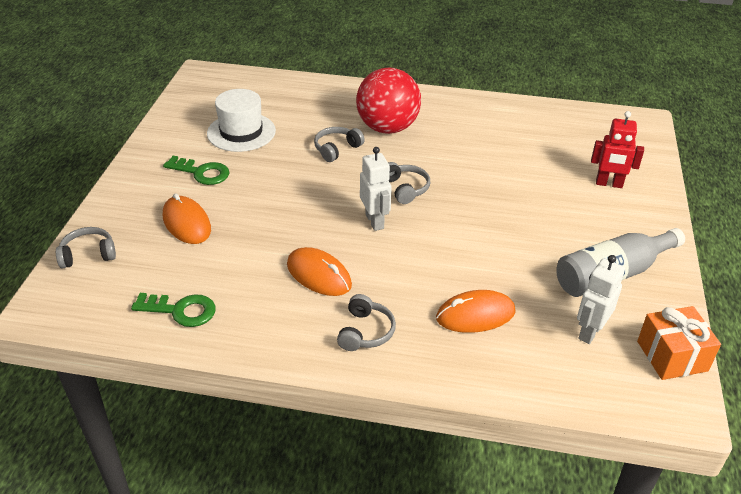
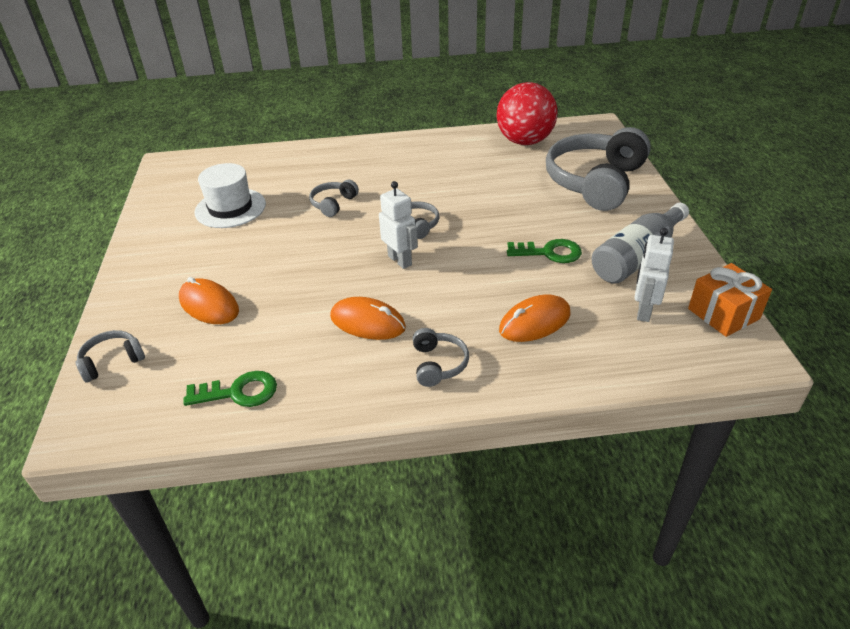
camera: 15 degrees left, 0 degrees up
(202, 172) = (205, 254): green key -> green key (549, 252)
(387, 128) = (373, 176): red ball -> red ball (524, 141)
(609, 184) = (595, 182): red robot -> grey headphones

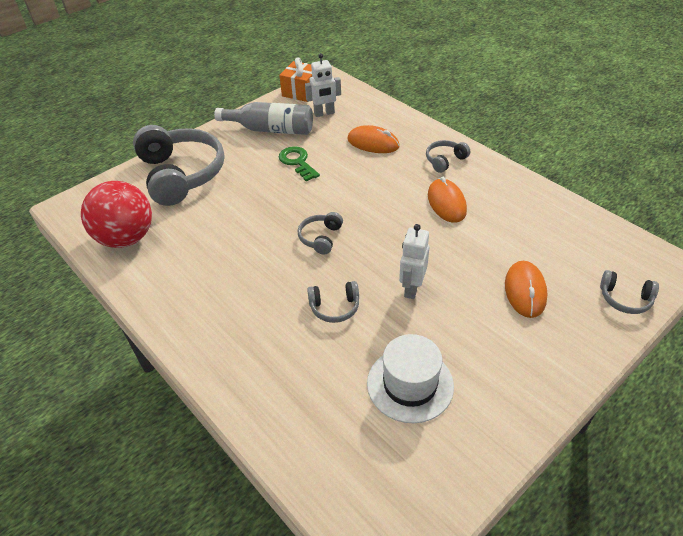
camera: 125 degrees left, 5 degrees up
(239, 392) = (559, 220): green key -> none
(400, 260) = (372, 222): white robot -> white robot (411, 288)
(595, 182) = (181, 174): grey headphones -> grey headphones turned 105 degrees counterclockwise

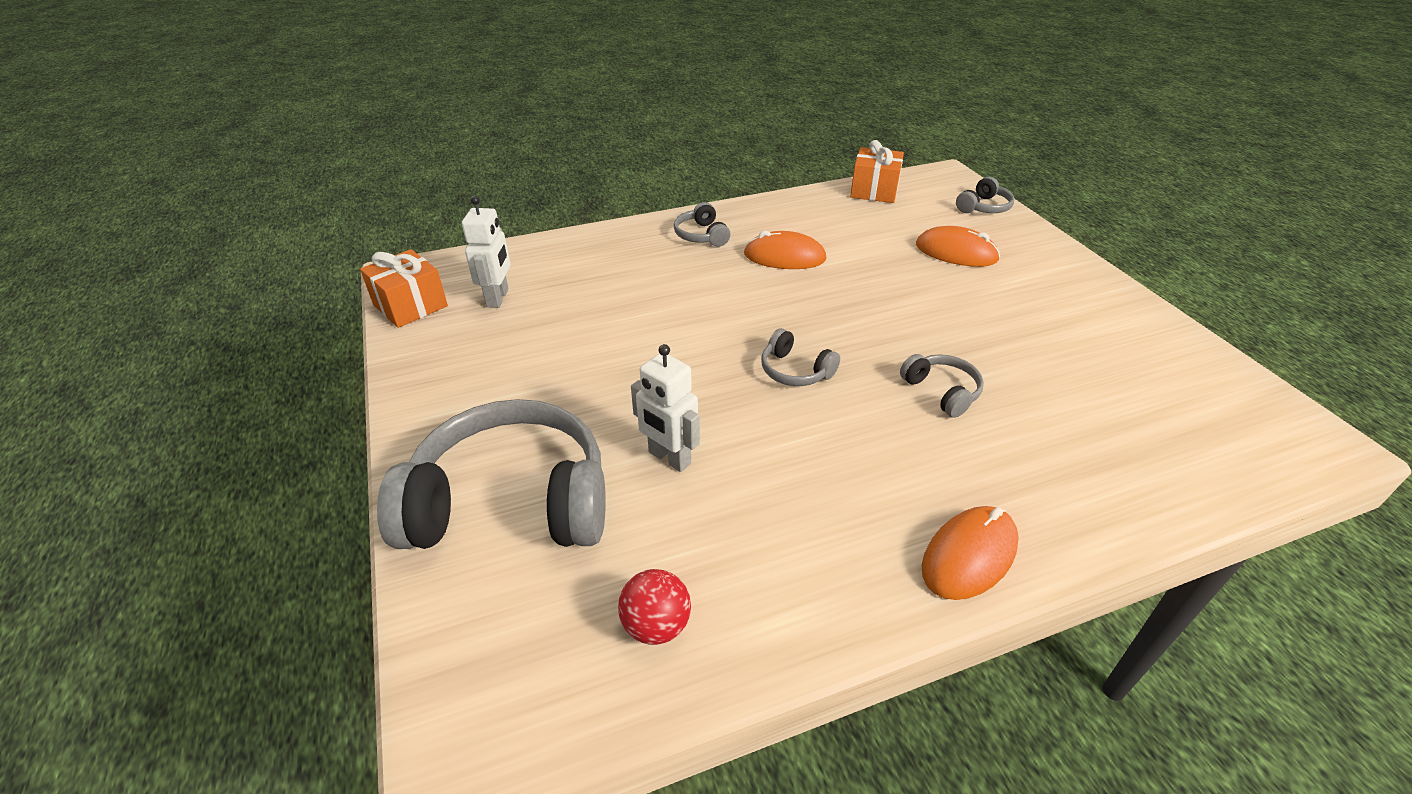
camera: 70 degrees left, 5 degrees down
(126, 238) = (656, 625): red ball -> red ball, size x0.49
(271, 129) = (483, 360): grey bottle -> none
(297, 162) = (599, 352): green key -> none
(334, 307) = (942, 391): grey headphones -> grey headphones turned 45 degrees counterclockwise
(373, 143) = (616, 275): orange mouse -> orange mouse (969, 555)
(410, 384) = (1084, 364): white hat -> none
(411, 288) = (927, 322): white robot -> white robot (669, 458)
(590, 226) = (874, 191): none -> orange gift

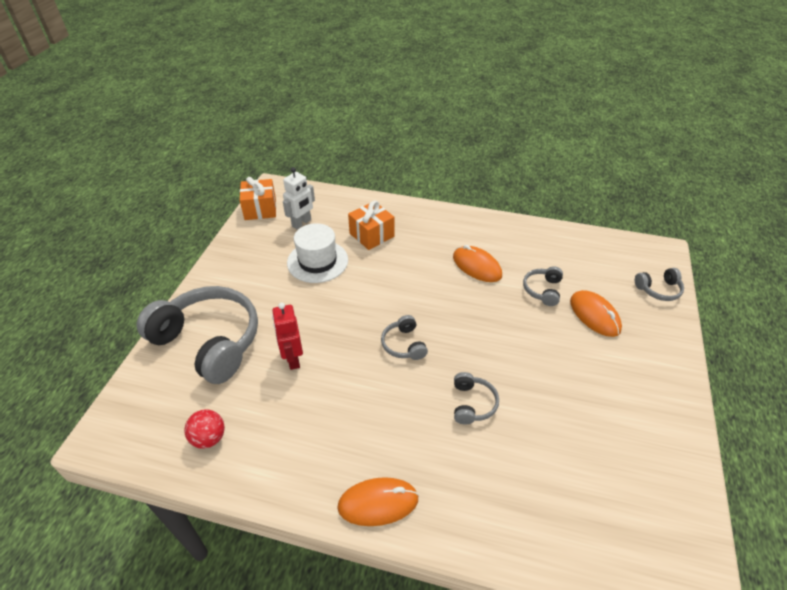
camera: 35 degrees right, 5 degrees up
(573, 332) = (317, 261): none -> white hat
(669, 458) = (293, 359): white robot -> red robot
(701, 235) = (443, 229): grey headphones -> grey headphones (542, 290)
(874, 191) = (590, 242): orange gift -> orange gift (371, 235)

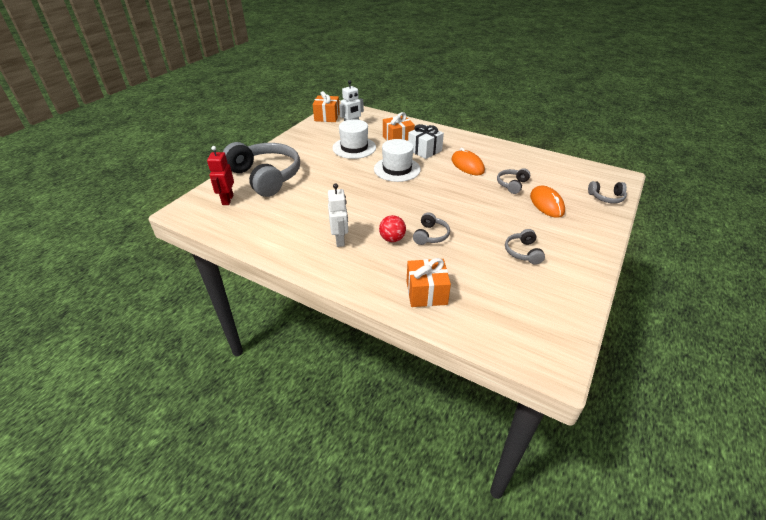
camera: 15 degrees right, 5 degrees down
(209, 438) = (246, 222): red ball -> red ball (392, 239)
(293, 359) = (316, 193): red robot -> red robot (227, 200)
(355, 441) = (340, 240): none -> white robot
(378, 503) = (341, 272): orange mouse -> none
(388, 291) = (397, 169): none -> white hat
(403, 344) = (395, 198): grey headphones -> grey headphones (523, 252)
(413, 249) = (424, 150): none -> white gift
(501, 510) = (426, 292): none -> orange gift

